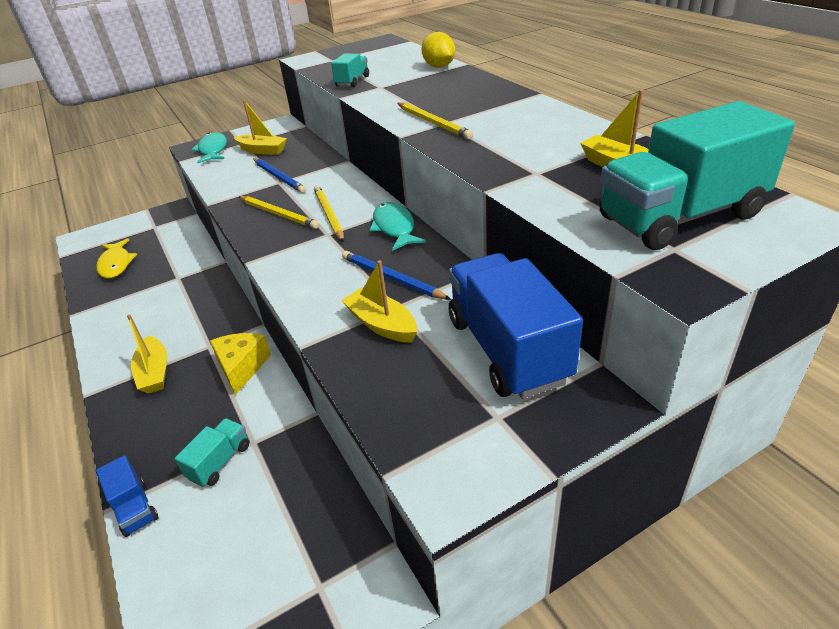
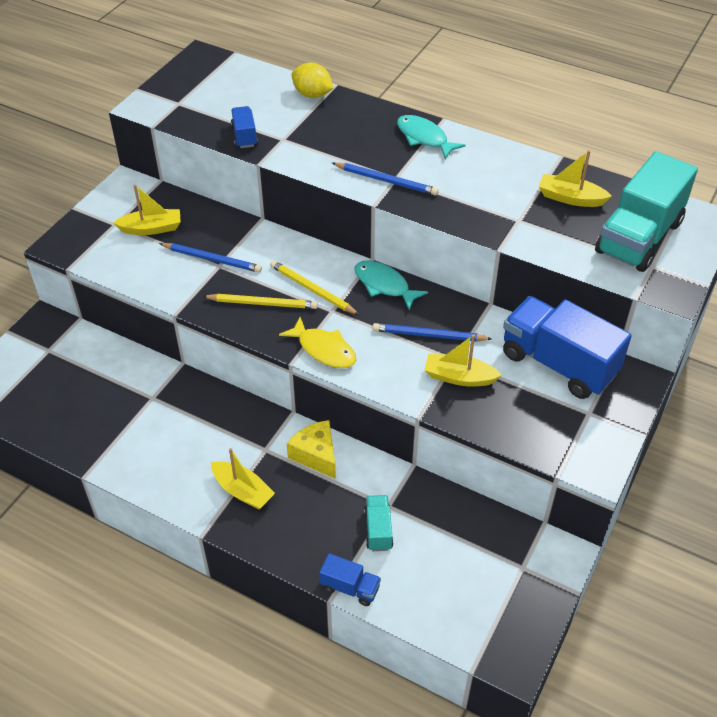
camera: 35 degrees left, 10 degrees up
(116, 264) = (61, 407): yellow fish -> yellow fish (324, 349)
(213, 150) = (90, 243): turquoise fish -> turquoise fish (424, 138)
(352, 81) = (244, 136): turquoise truck -> blue truck
(433, 123) = (386, 181): yellow pencil -> blue pencil

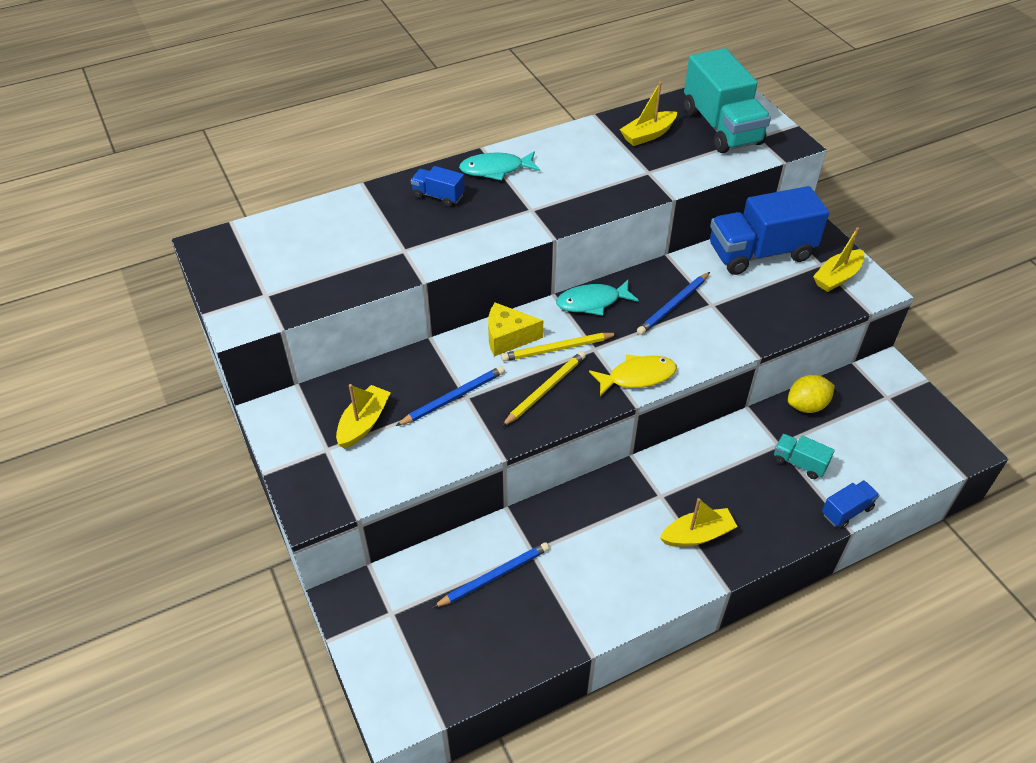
camera: 55 degrees left, 0 degrees up
(244, 136) = (372, 272): blue truck -> blue truck (438, 196)
(312, 95) = (360, 203): yellow lemon -> yellow lemon (806, 405)
(316, 455) = (693, 463): yellow cheese -> yellow cheese (508, 337)
(386, 181) = (529, 216): blue pencil -> blue pencil (494, 576)
(459, 377) = (733, 312): yellow boat -> yellow boat (837, 277)

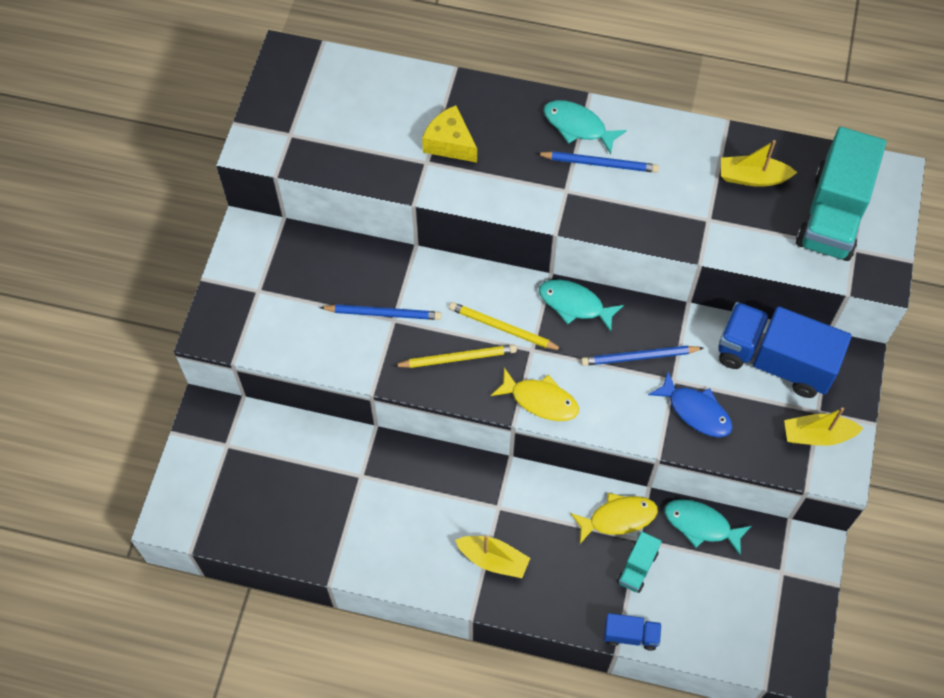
camera: 40 degrees right, 15 degrees up
(363, 423) = (301, 287): yellow boat -> none
(438, 196) = (503, 123): blue truck -> none
(494, 576) = (318, 473): blue pencil -> blue pencil (600, 163)
(508, 337) = (475, 289): yellow cheese -> yellow cheese (450, 143)
(748, 313) = (695, 411): none -> blue fish
(750, 441) = (618, 518): none -> yellow fish
(799, 463) = (637, 567): turquoise truck -> turquoise truck turned 135 degrees counterclockwise
(806, 405) = (701, 525): yellow lemon -> turquoise fish

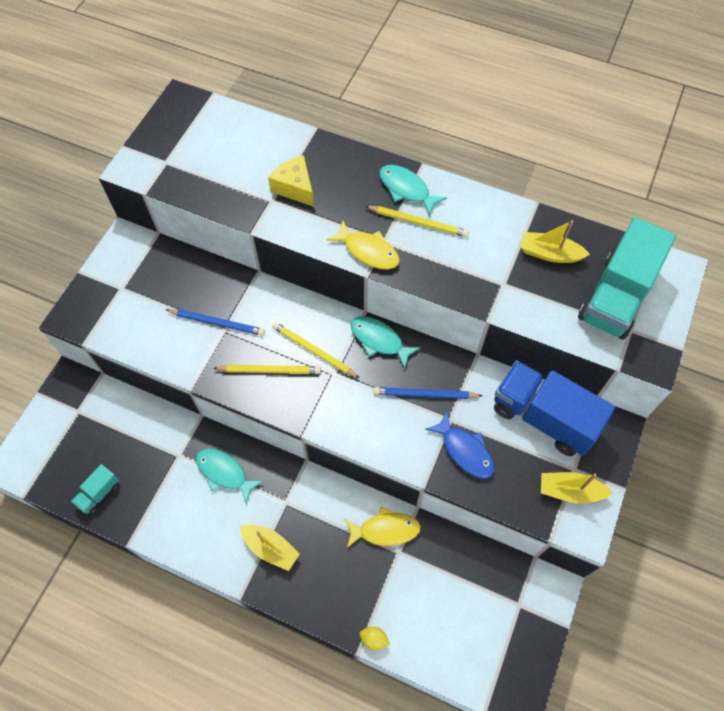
camera: 10 degrees right, 0 degrees up
(540, 400) = (331, 418): yellow fish -> yellow fish (368, 251)
(600, 163) = (418, 222): blue pencil -> yellow pencil
(630, 635) = (374, 639): blue truck -> yellow lemon
(637, 567) = (392, 578): turquoise truck -> turquoise truck (99, 493)
(701, 525) = (456, 549): turquoise fish -> turquoise fish (224, 473)

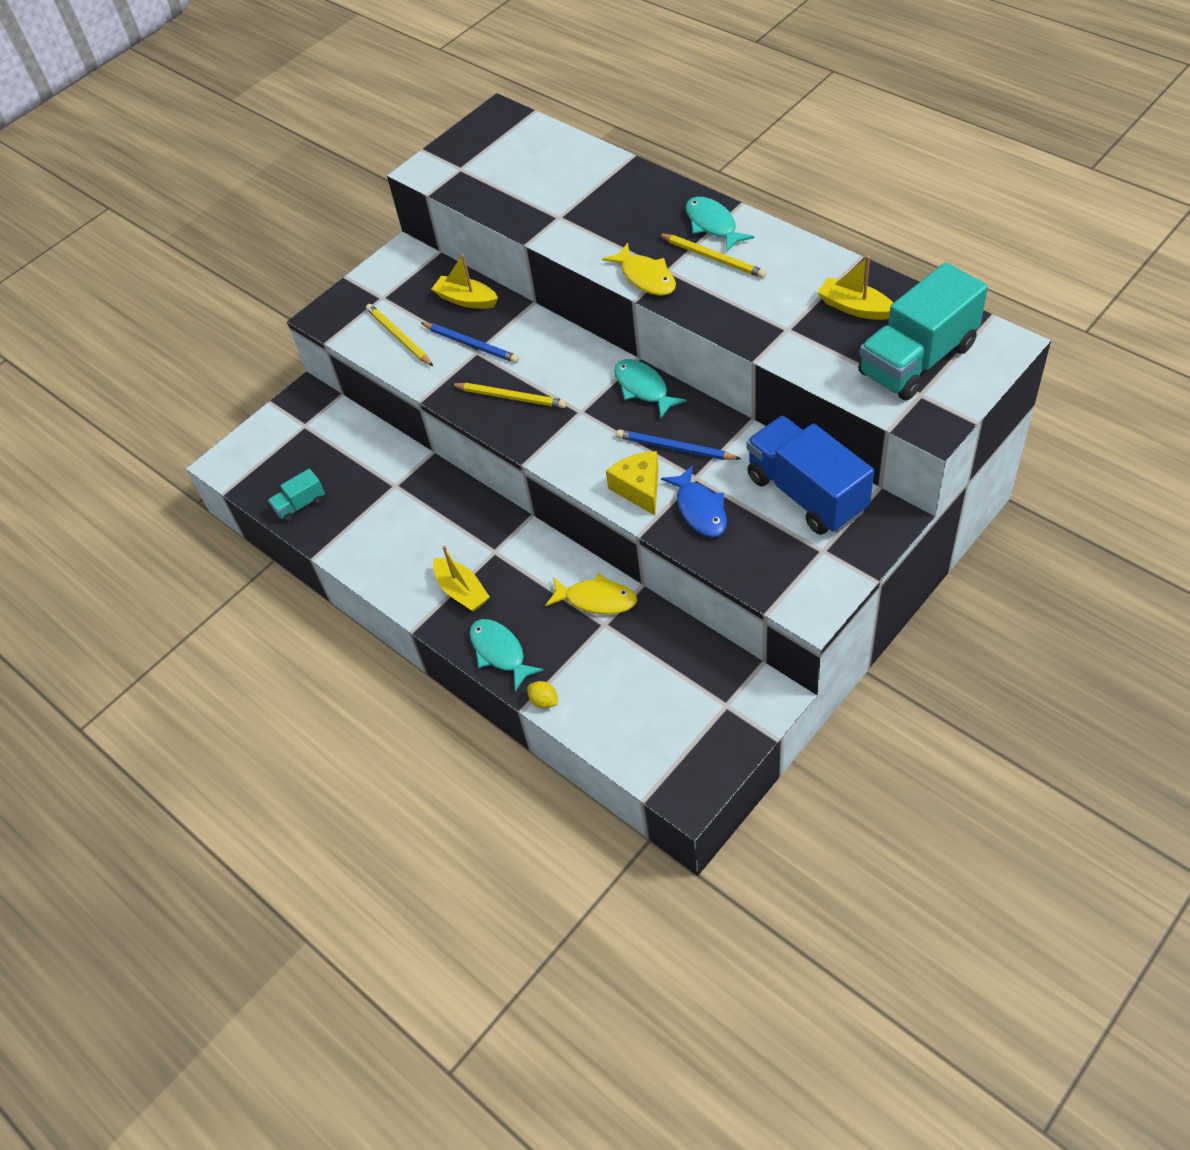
camera: 25 degrees right, 10 degrees down
(224, 473) = (438, 511): turquoise fish -> turquoise fish (500, 652)
(295, 187) = (589, 208): yellow cheese -> yellow cheese (639, 488)
(313, 351) = (565, 387): yellow pencil -> yellow pencil (398, 337)
(570, 491) = (808, 570): yellow boat -> yellow boat (466, 300)

